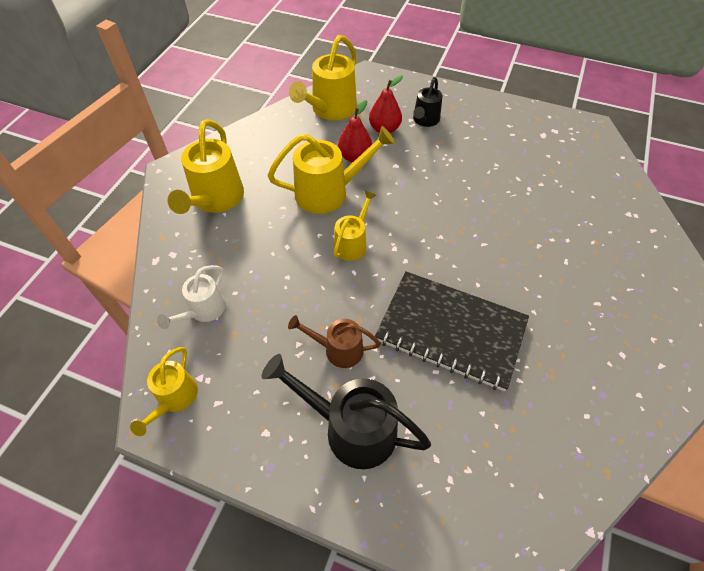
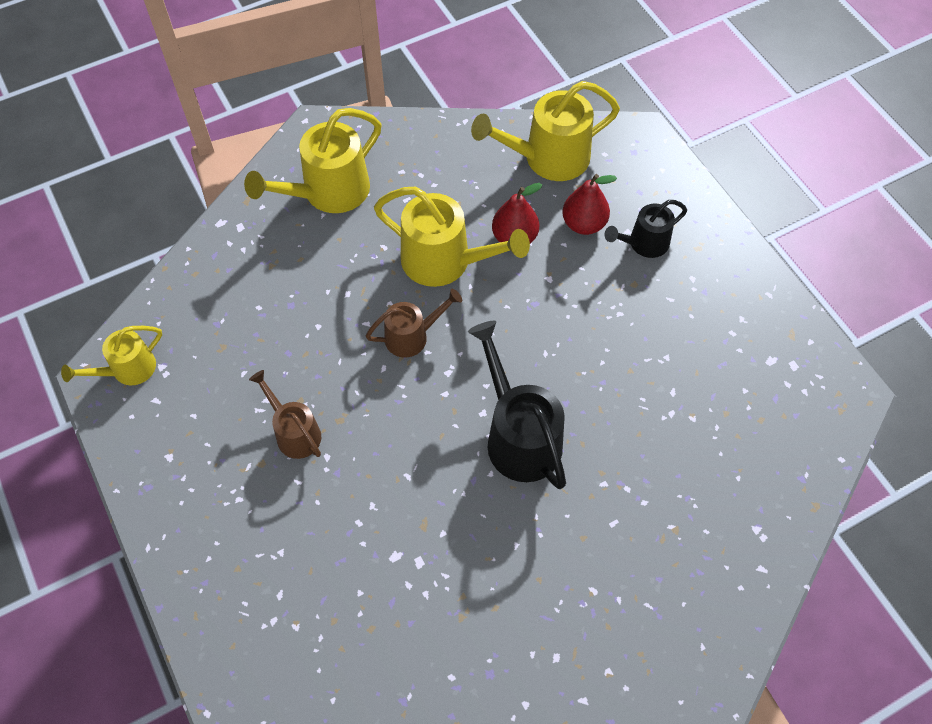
camera: 40 degrees right, 5 degrees up
(203, 311) = (216, 305): white watering can -> none
(350, 428) = (237, 509): black watering can -> black watering can (518, 435)
(352, 243) = (412, 336): yellow watering can -> brown watering can
(451, 330) = (413, 497): black notebook -> none

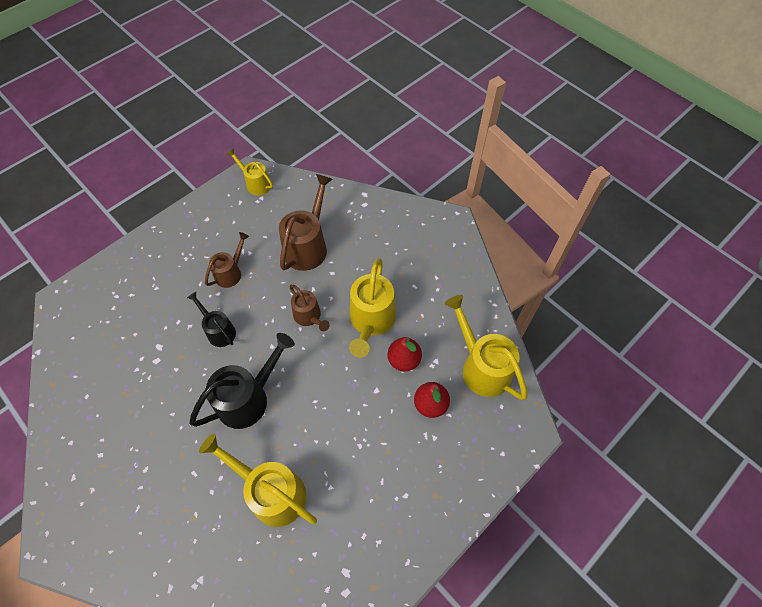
camera: 75 degrees right, 0 degrees up
(285, 315) = (308, 245): none -> brown watering can
(327, 193) = (404, 241): yellow watering can -> yellow watering can (271, 492)
(643, 244) = (426, 451): black watering can -> black watering can (218, 330)

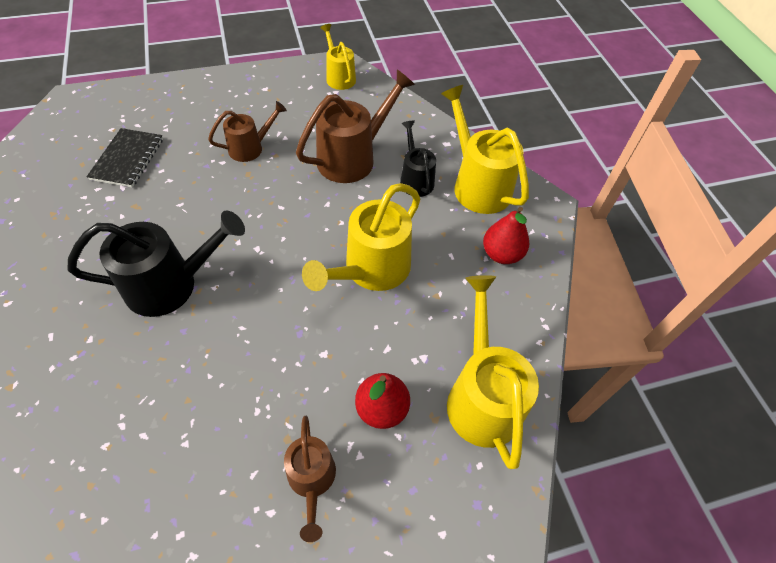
camera: 25 degrees right, 5 degrees down
(146, 325) = (127, 159): none -> black notebook
(218, 330) = (194, 198): black watering can -> black watering can (415, 179)
(271, 492) = (113, 407): yellow watering can -> yellow watering can (477, 184)
(309, 317) = (302, 231): brown watering can -> brown watering can (312, 480)
(404, 360) = (382, 335): red pear -> red pear (501, 254)

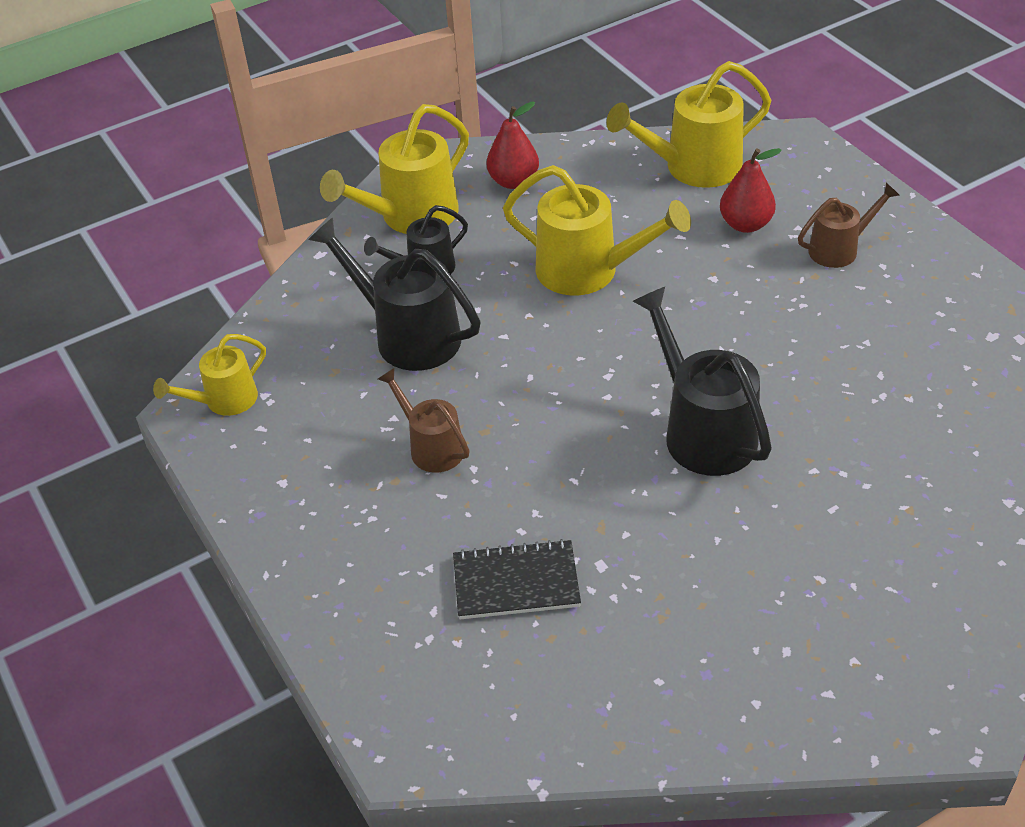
camera: 100 degrees left, 10 degrees down
(353, 157) = (407, 335): brown watering can -> black watering can

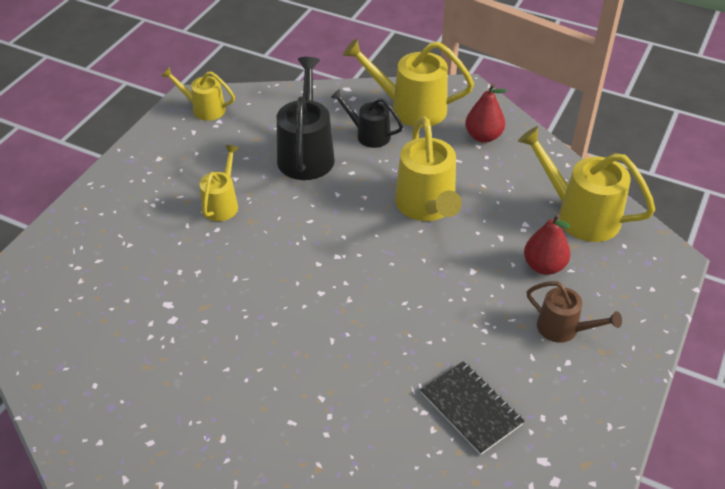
camera: 55 degrees right, 0 degrees up
(431, 446) = (222, 203): brown watering can -> yellow watering can
(516, 582) = (137, 286): black notebook -> black notebook (471, 409)
(702, 430) = (319, 323): black watering can -> none

